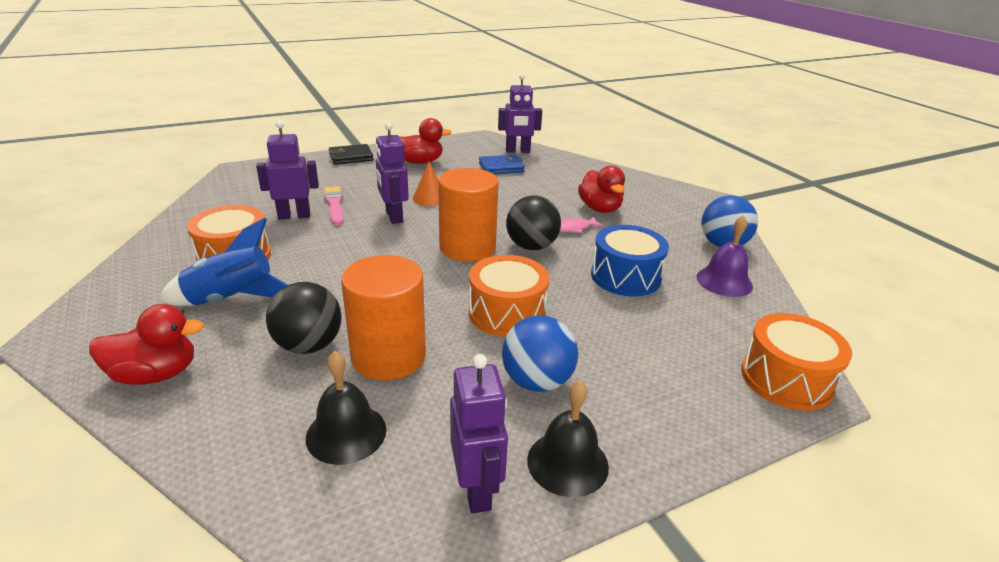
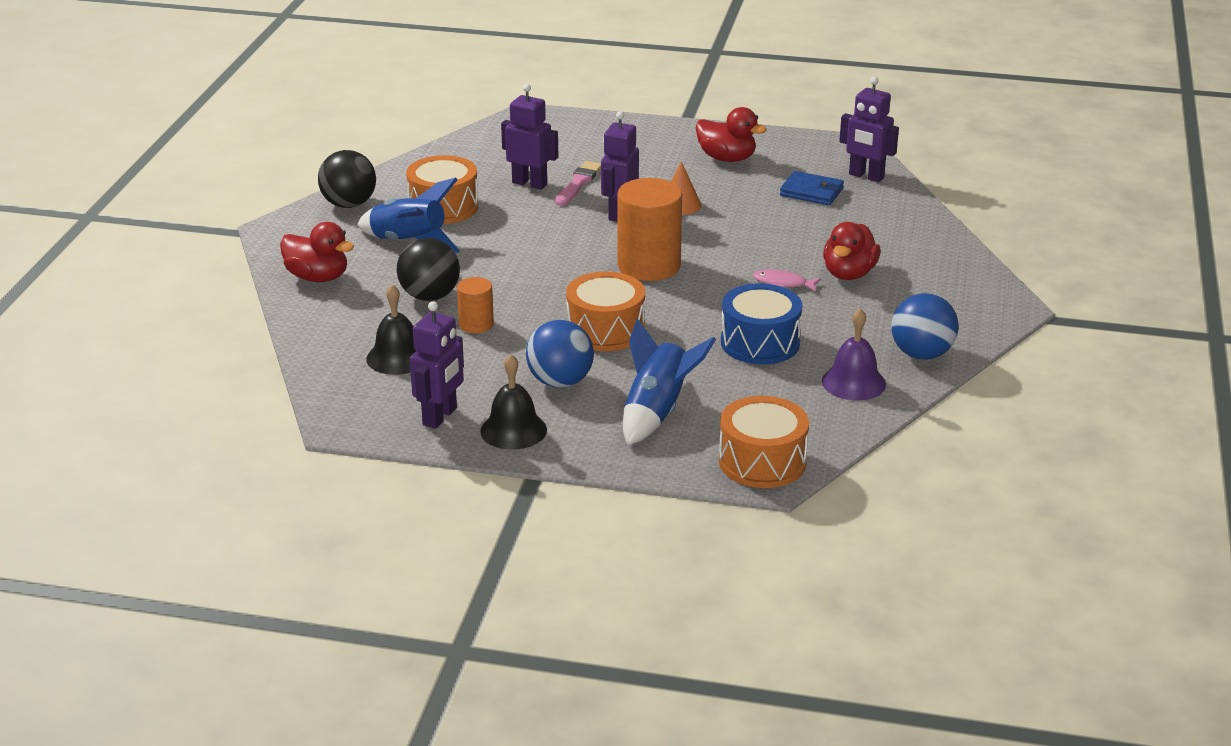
camera: 40 degrees right, 0 degrees up
(351, 157) = (658, 131): black wallet -> none
(388, 356) = (476, 324): orange cylinder -> orange cylinder, size x0.52
(531, 246) = (711, 286): black ball -> black ball (349, 204)
(651, 372) = (657, 412): none -> blue rocket

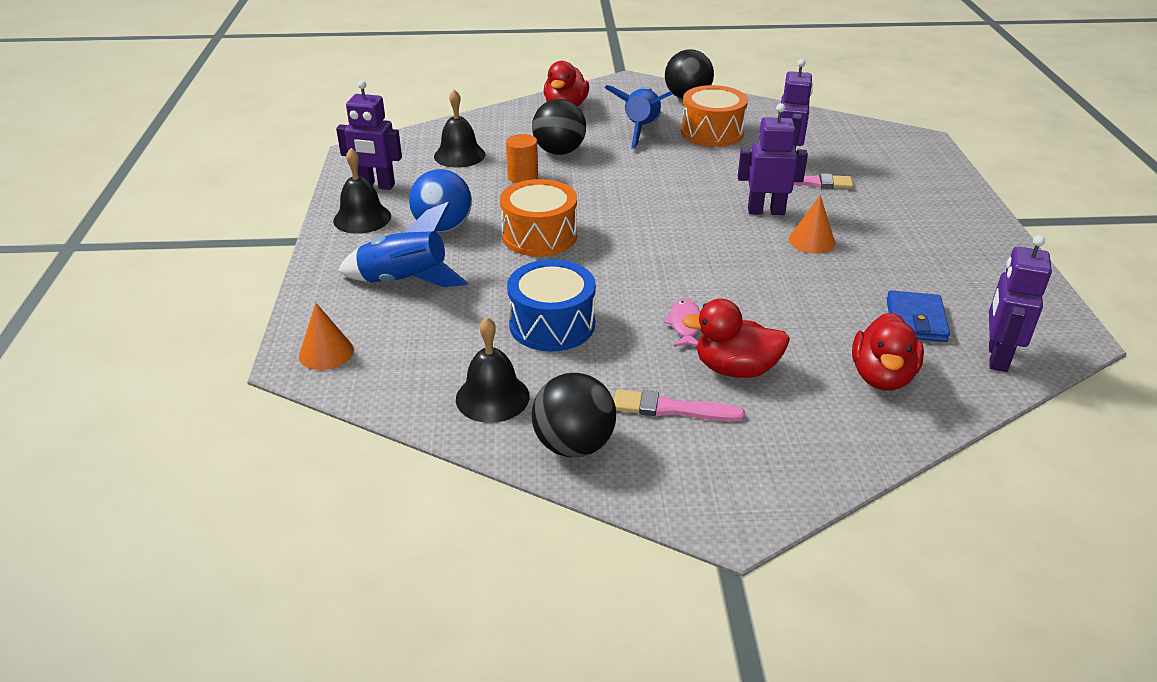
camera: 75 degrees right, 5 degrees up
(649, 266) = (672, 241): orange cylinder -> none
(727, 158) = (943, 255): red duck -> red duck (881, 377)
(762, 462) = (326, 352): orange drum -> orange cone
(853, 382) = (492, 397): purple bell -> black bell
(889, 308) = (672, 409): none -> pink brush
(921, 354) = (573, 445): blue ball -> black ball

